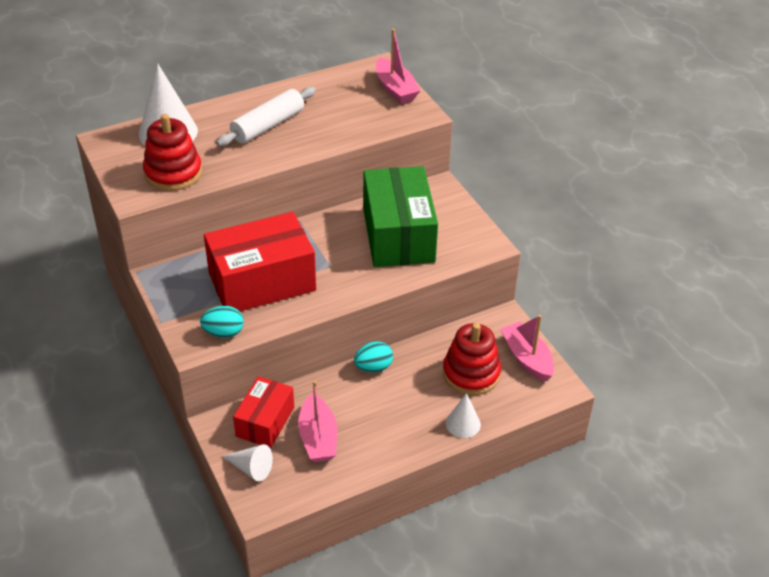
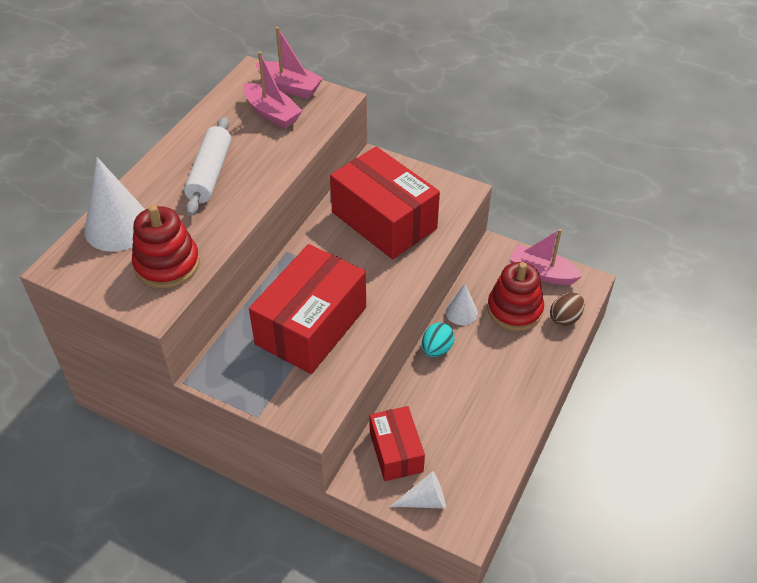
camera: 35 degrees left, 5 degrees up
(223, 332) = (325, 392): turquoise egg -> none
(318, 438) = (452, 438): pink boat -> pink boat (272, 113)
(398, 235) = (384, 220): green box -> red box
(463, 424) = (548, 355): white cone -> white cone (461, 312)
(508, 404) = (565, 318): none -> brown egg

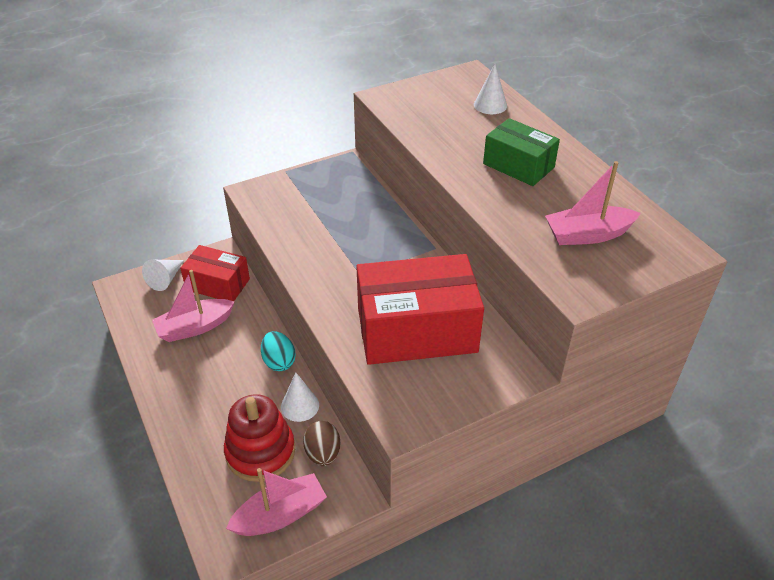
camera: 125 degrees right, 5 degrees down
(118, 227) = (490, 105): white cone -> white cone, size x0.55
(167, 264) = (423, 113): red stacking toy -> none
(210, 173) = (518, 166): white rolling pin -> green box
(290, 87) = (631, 267): pink boat -> pink boat (194, 327)
(311, 325) = (336, 227): red box -> none
(565, 318) = (207, 489): brown egg -> brown egg (323, 454)

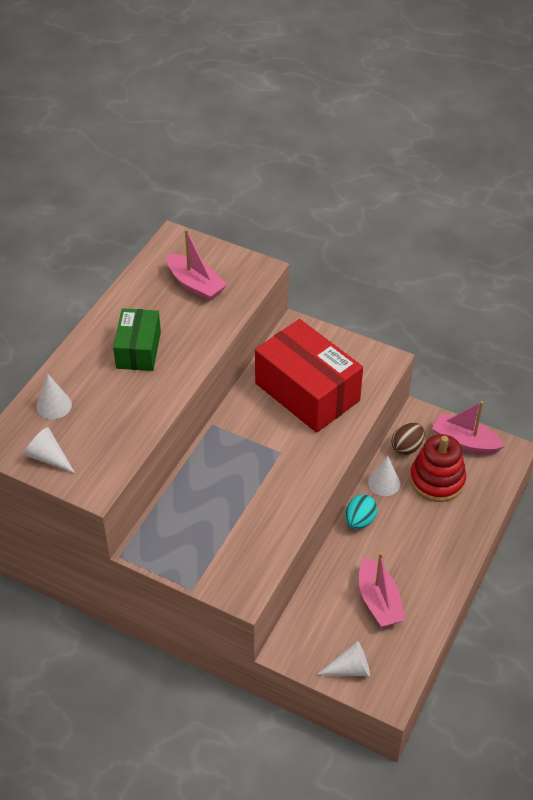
camera: 125 degrees left, 5 degrees up
(194, 327) = (379, 601): pink boat -> pink boat turned 45 degrees clockwise
(218, 284) = (321, 622): red box -> none
(436, 87) = (48, 457): none -> white cone

